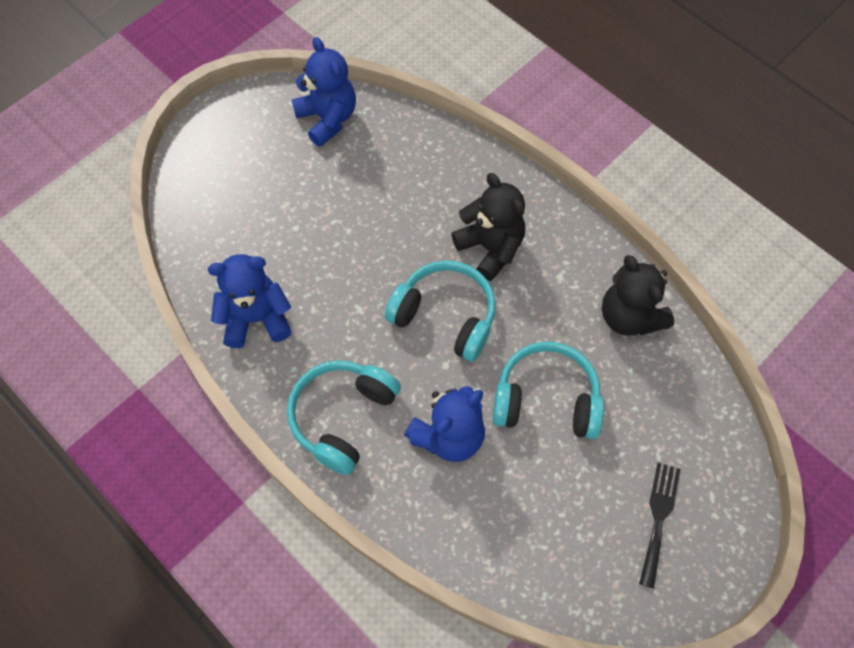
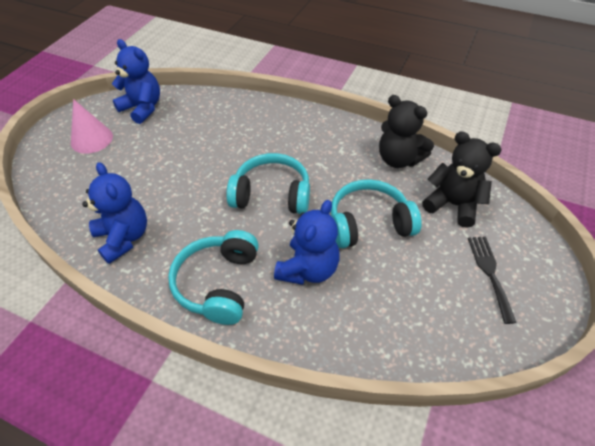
camera: 20 degrees left, 15 degrees down
(252, 153) = (91, 139): none -> pink cone
(256, 318) = (124, 238): blue teddy bear -> blue teddy bear turned 90 degrees clockwise
(490, 248) = (286, 148): black teddy bear -> black teddy bear (453, 205)

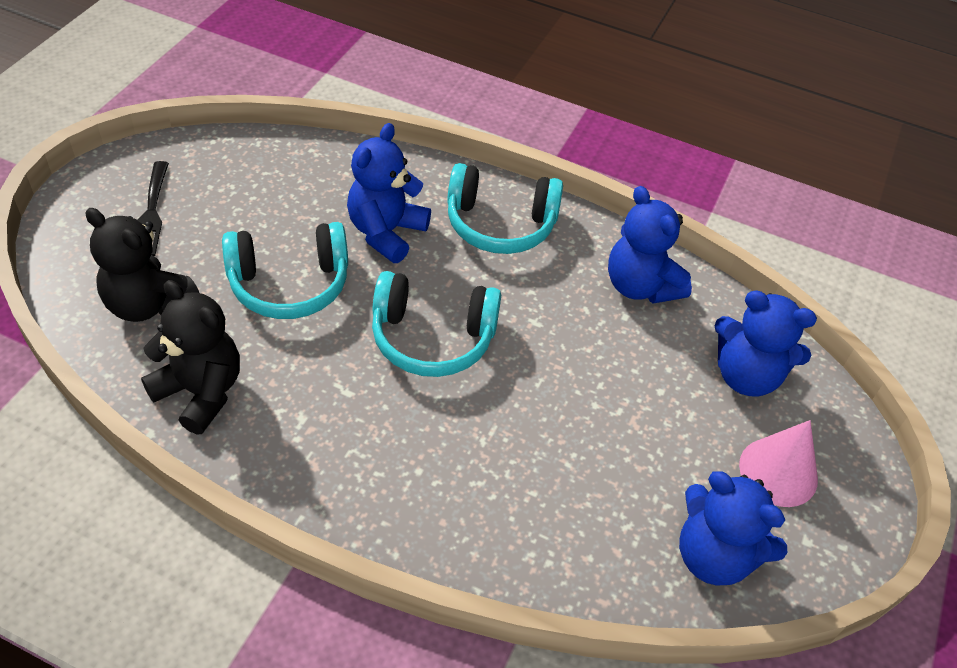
camera: 175 degrees right, 0 degrees up
(81, 183) = (746, 376): none -> blue teddy bear
(218, 284) = (500, 224): turquoise headphones -> turquoise headphones turned 90 degrees clockwise

